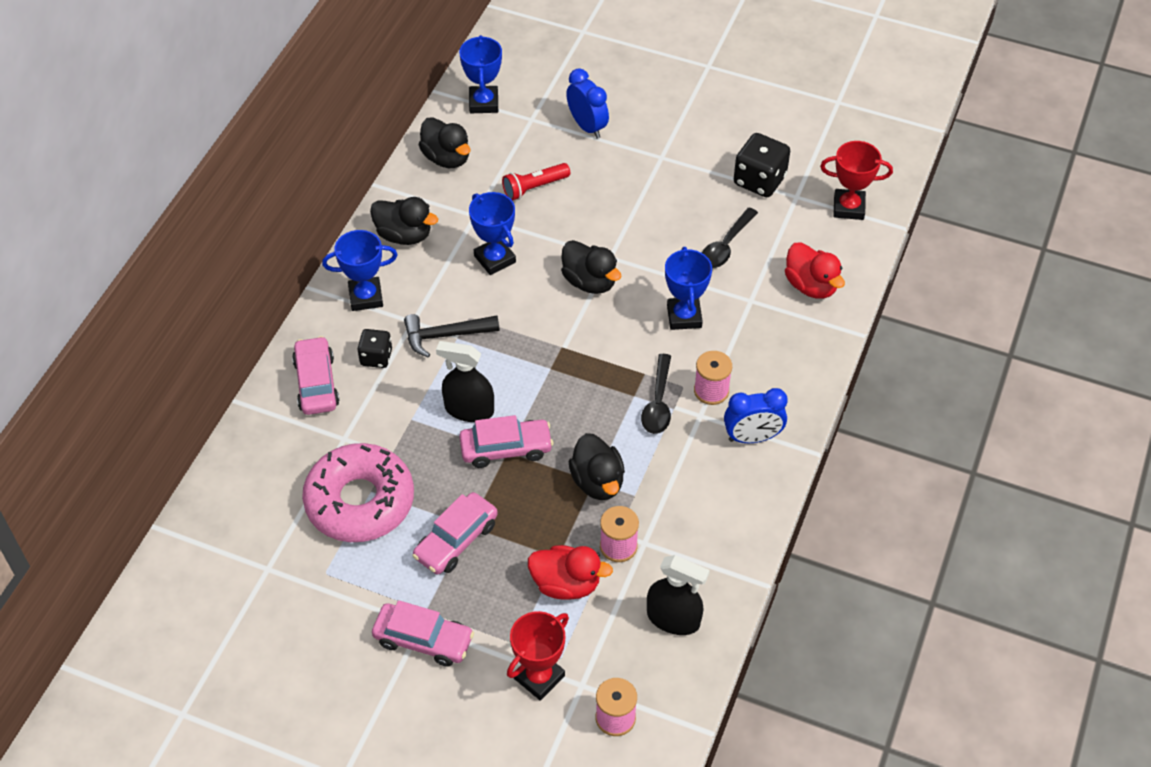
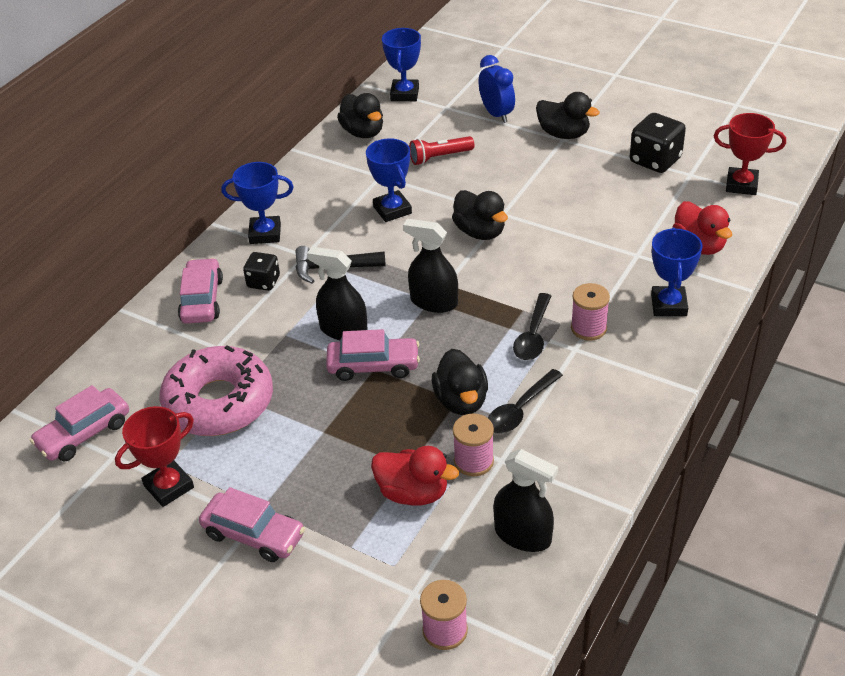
camera: 10 degrees right, 10 degrees down
(404, 235) = (312, 188): black duck -> black duck (563, 134)
(456, 540) = (307, 444): pink car -> pink car (84, 433)
(539, 677) = (368, 581): red trophy -> red trophy (169, 486)
(554, 370) = (434, 302): none -> black spray bottle
(684, 316) = (569, 264): blue trophy -> blue trophy (669, 305)
(725, 246) = (616, 210): black spoon -> black spoon (520, 410)
(752, 437) = (627, 372): blue clock -> none

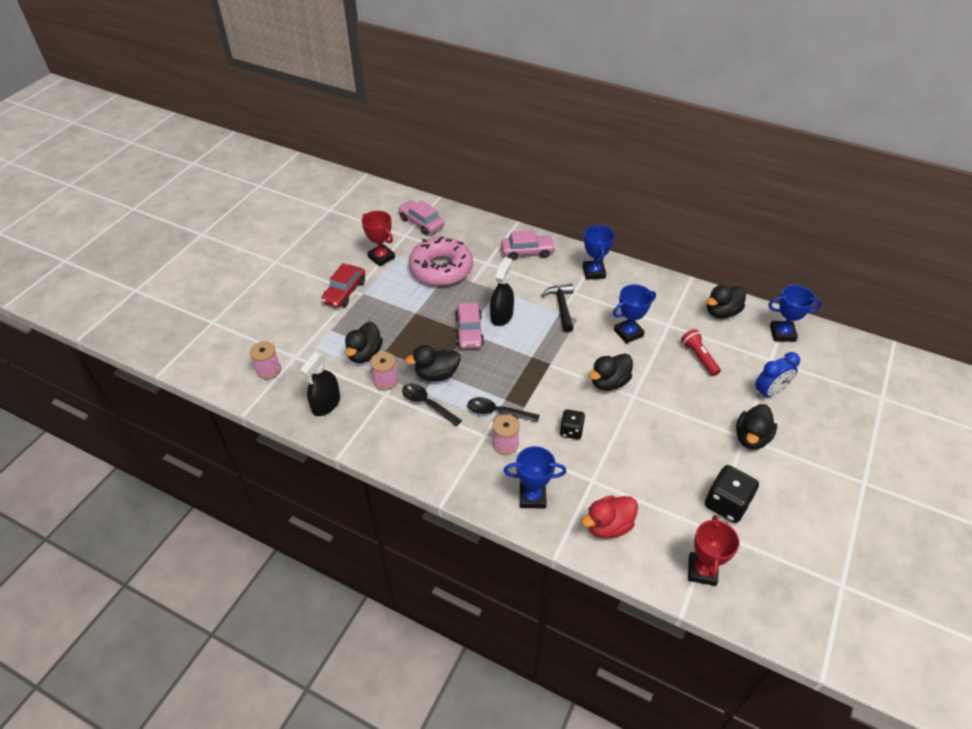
camera: 85 degrees right, 5 degrees up
(253, 535) = (344, 292): pink car -> red car
(263, 282) = (545, 276): black dice -> black dice (571, 431)
(413, 493) = (364, 354): red duck -> black duck
(434, 302) = (530, 358): black spray bottle -> none

